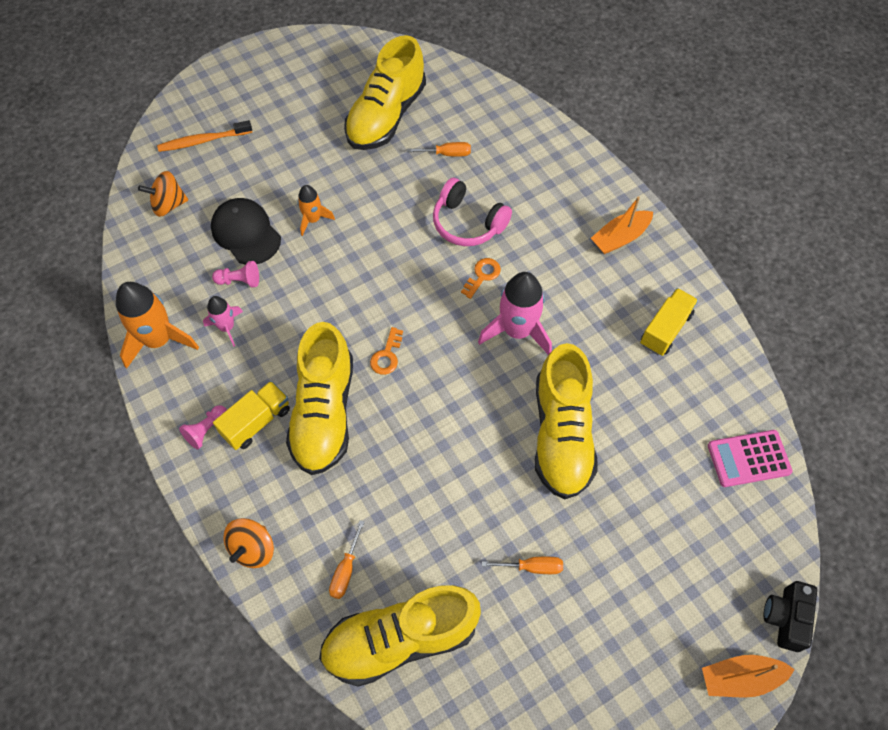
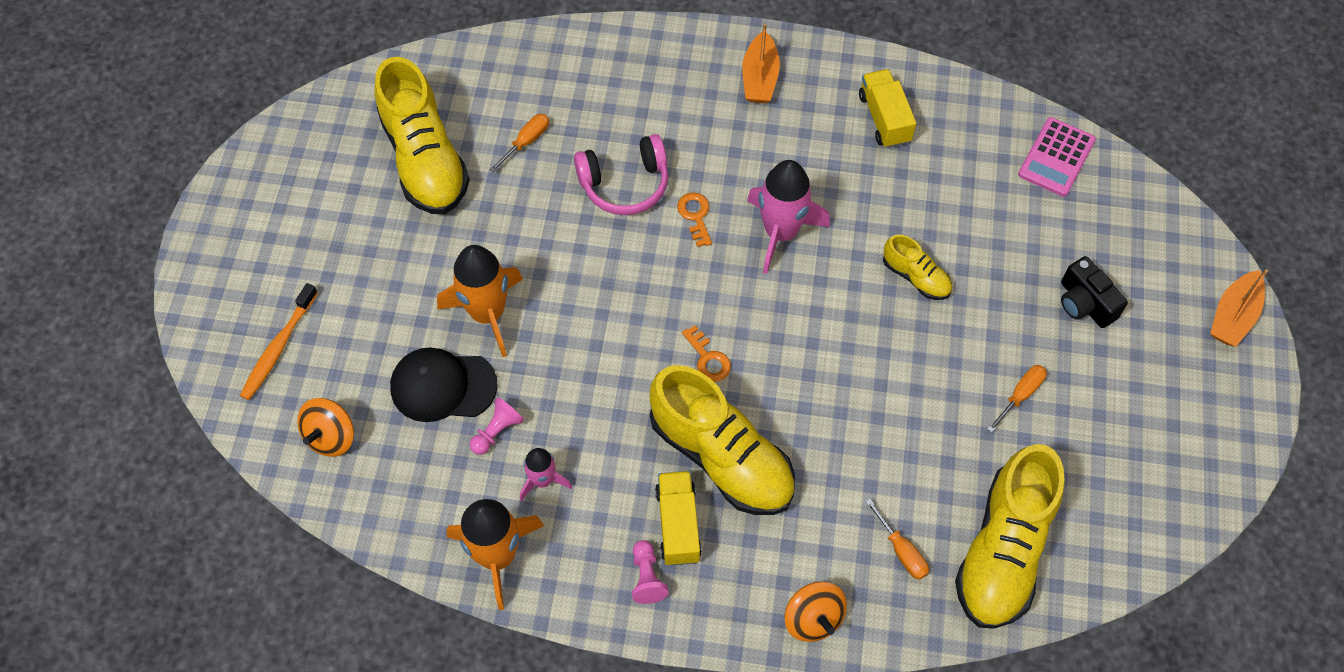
camera: 50 degrees left, 0 degrees up
(313, 219) = (487, 313): orange rocket -> orange rocket, size x1.80
(561, 434) = (916, 277): yellow shoe -> yellow shoe, size x0.48
(785, 618) = (1209, 244): black camera -> black camera (1084, 303)

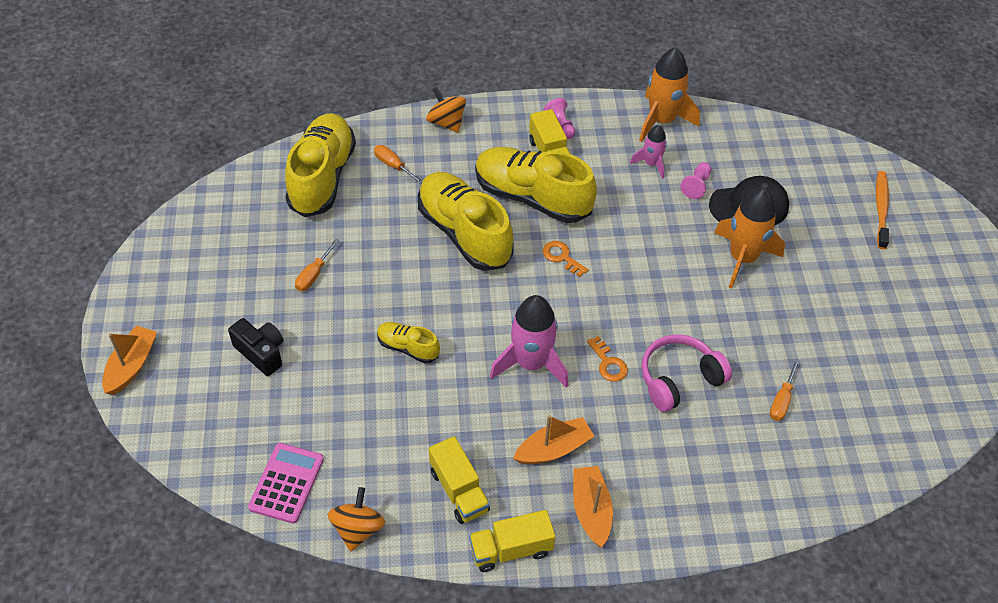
camera: 165 degrees right, 10 degrees down
(331, 436) = (808, 164): orange spinning top -> orange spinning top (358, 529)
(425, 159) = (860, 367): yellow shoe -> yellow shoe (464, 233)
(780, 139) = (553, 449): none -> orange boat
(844, 59) = (511, 549): none -> yellow truck

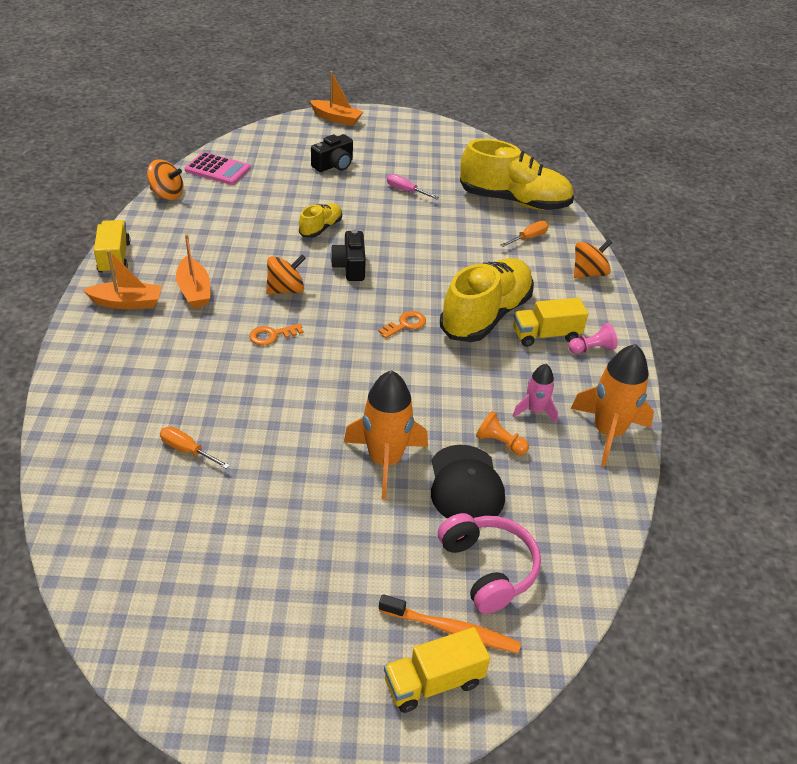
camera: 95 degrees right, 10 degrees down
(314, 274) = (406, 191): orange screwdriver -> pink screwdriver
(459, 490) = (177, 240): yellow truck -> yellow truck (433, 682)
(464, 233) = (442, 269): yellow shoe -> none
(477, 312) = (350, 267): none -> black camera
(531, 363) = (286, 290): pink rocket -> orange spinning top
(679, 379) = (239, 379): pink headphones -> pink headphones (488, 569)
(696, 186) = (500, 443): pink pawn -> orange pawn

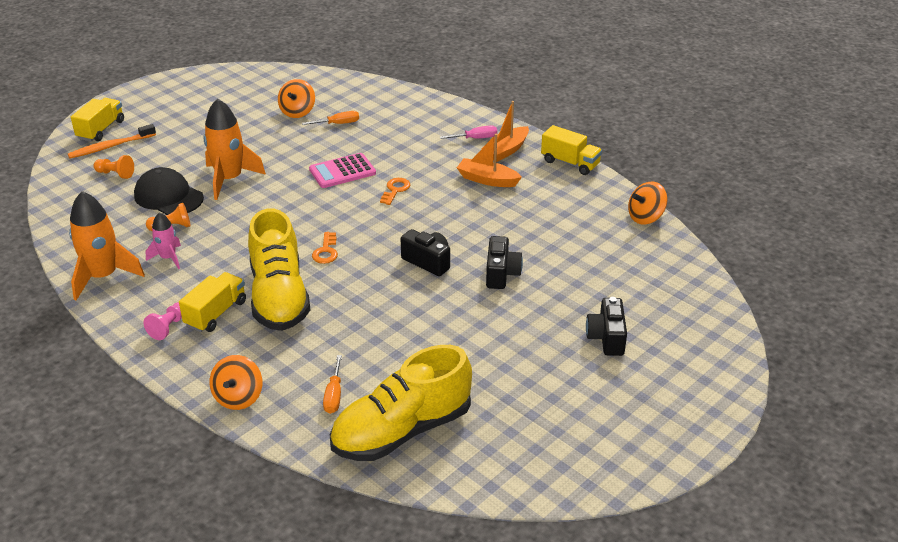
camera: 135 degrees right, 5 degrees down
(217, 169) = (666, 261): pink calculator -> pink calculator (342, 171)
(286, 290) = (438, 218): orange spinning top -> orange spinning top (297, 112)
(321, 228) = (501, 274): yellow shoe -> black camera
(336, 118) = (717, 395): orange boat -> none
(406, 191) = (506, 361): pink screwdriver -> pink screwdriver (475, 138)
(488, 569) = (115, 174): pink headphones -> orange pawn

